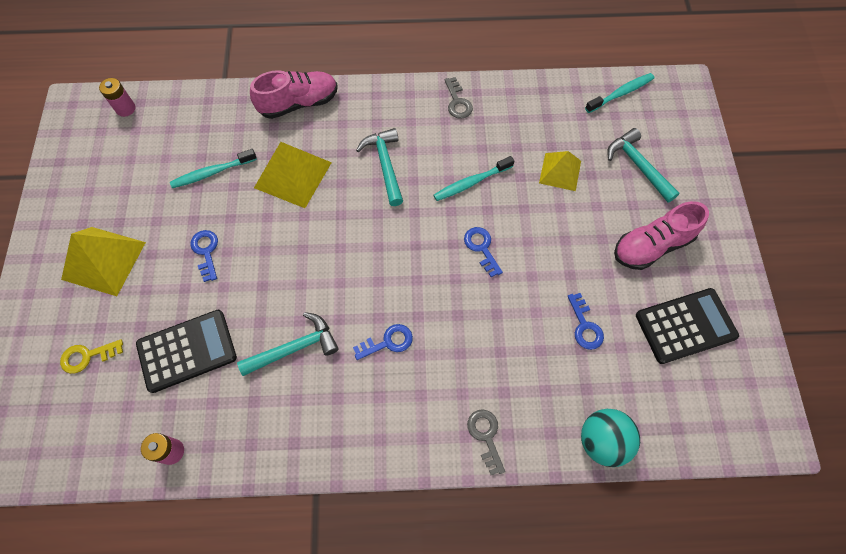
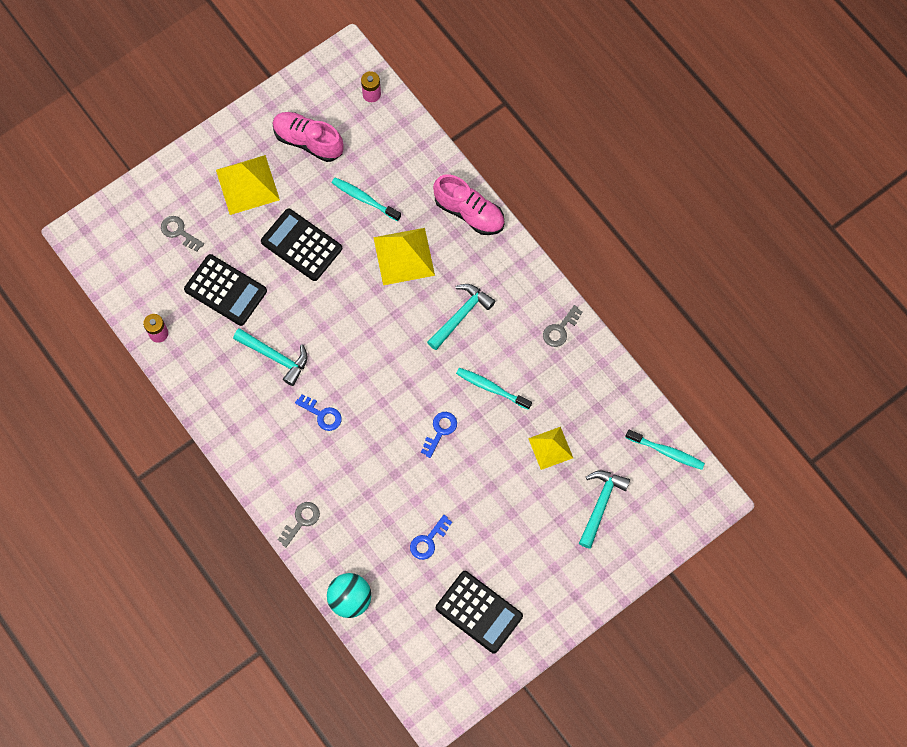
camera: 55 degrees right, 5 degrees up
(87, 356) = (179, 232): yellow key -> grey key
(206, 251) = (301, 245): blue key -> black calculator
(652, 246) = (531, 553): pink shoe -> pink shoe (308, 141)

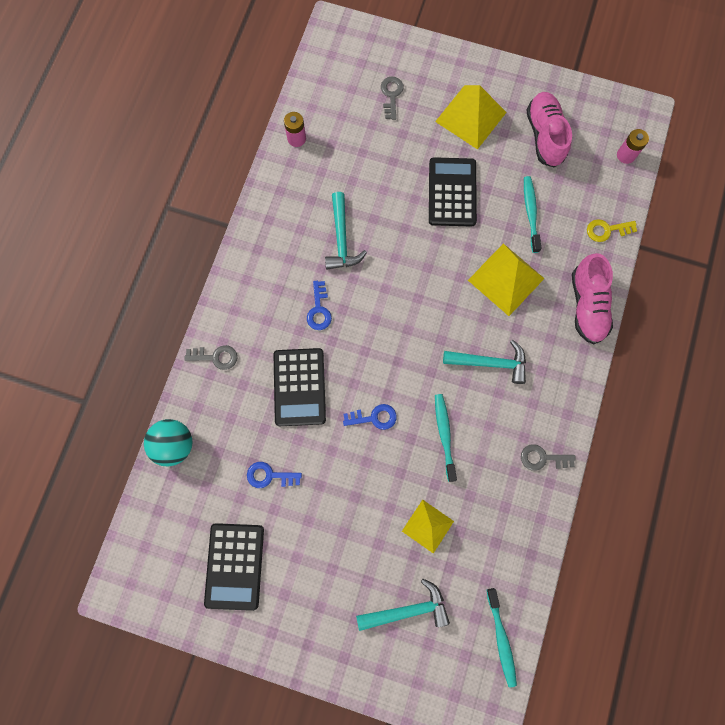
camera: 55 degrees right, 5 degrees up
(225, 290) = (369, 162): black calculator -> black calculator (299, 387)
(421, 154) = (606, 230): none -> yellow key

